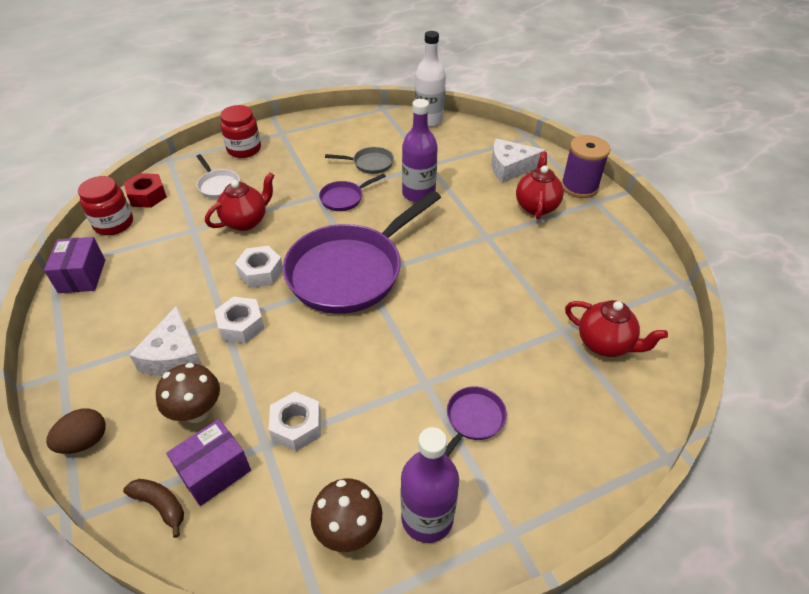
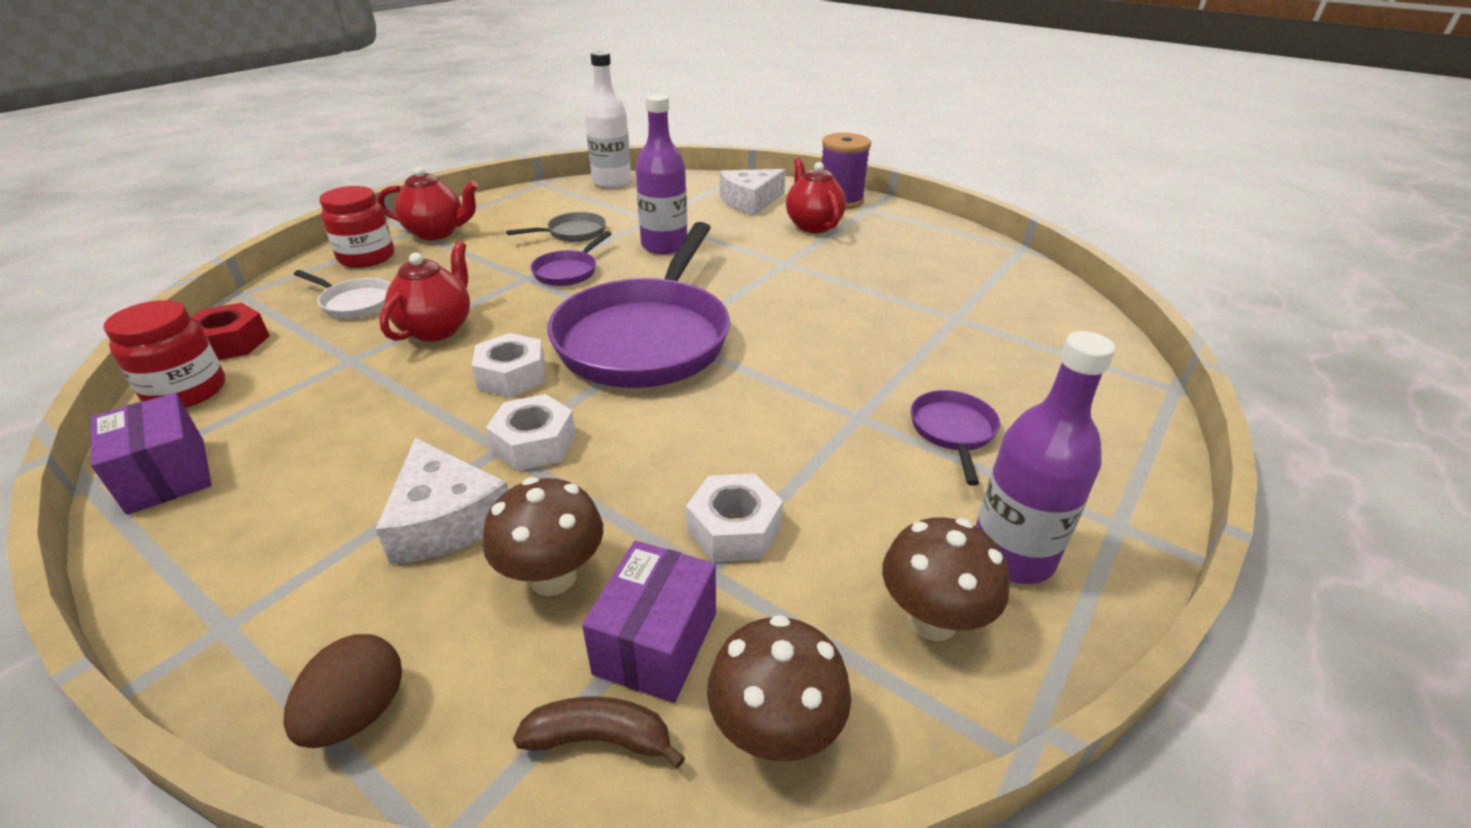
camera: 30 degrees left, 10 degrees down
(230, 544) = (775, 731): none -> brown mushroom
(605, 344) = (1009, 316): red teapot -> red teapot (436, 233)

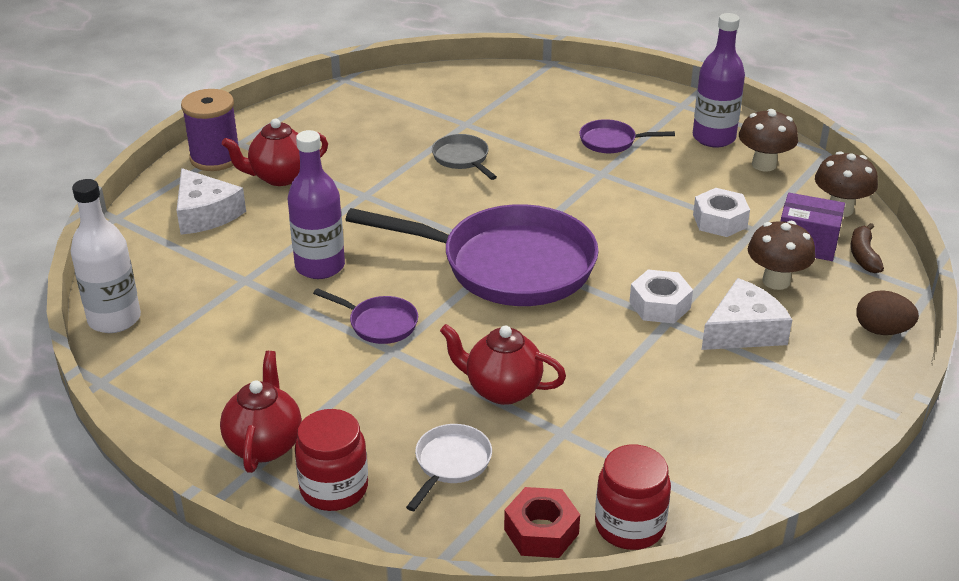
camera: 90 degrees left, 0 degrees up
(167, 475) = (740, 484): purple box -> none
(512, 376) = (575, 330): white nut -> none
(573, 233) = (279, 332): grey pan -> grey pan (462, 159)

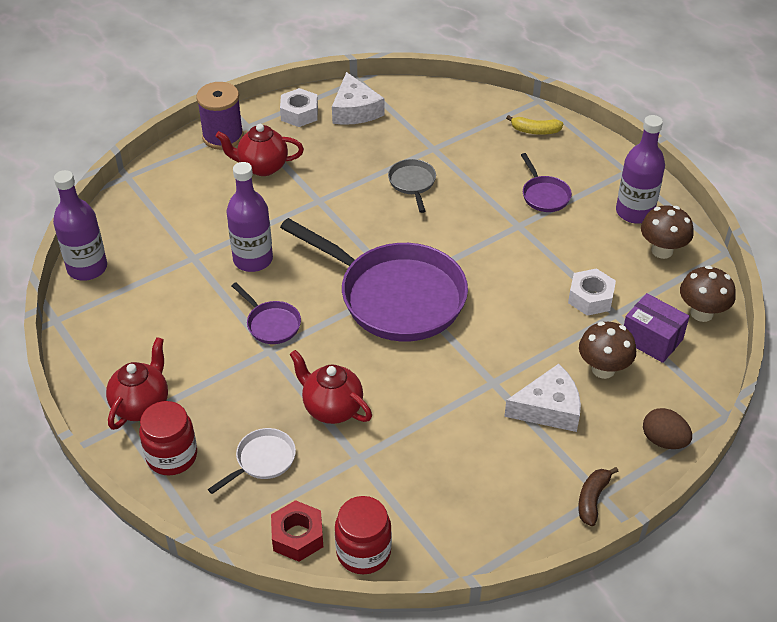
camera: 20 degrees right, 10 degrees up
(114, 319) = (87, 268): white bottle -> purple bottle
(205, 214) = (192, 188): white cheese -> white cheese (355, 110)
(565, 89) = (535, 131): none -> yellow banana
(611, 141) = (544, 195): purple pan -> purple pan turned 135 degrees counterclockwise
(659, 305) = (494, 366): white nut -> white nut (299, 113)
(863, 255) = (693, 364): brown banana -> brown banana (592, 499)

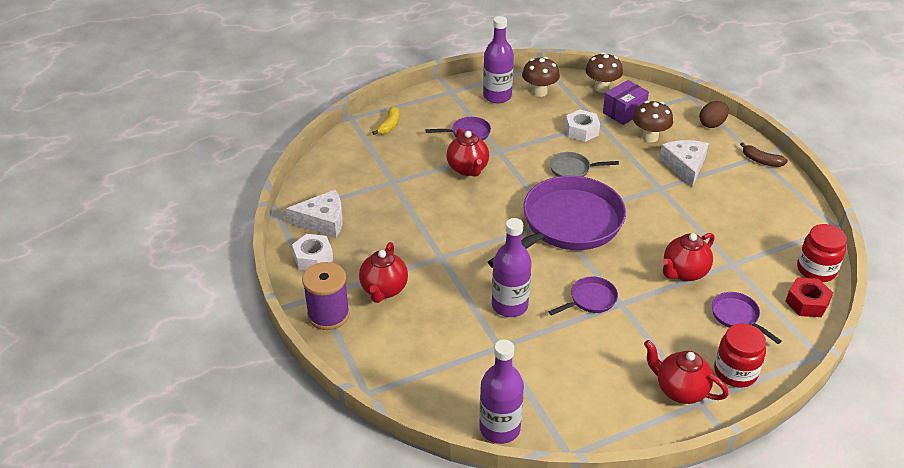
camera: 80 degrees left, 5 degrees down
(262, 460) = (737, 316): white pan -> purple pan
(412, 183) = (434, 199): grey pan -> grey pan (572, 169)
(474, 203) = (468, 169): none -> red teapot

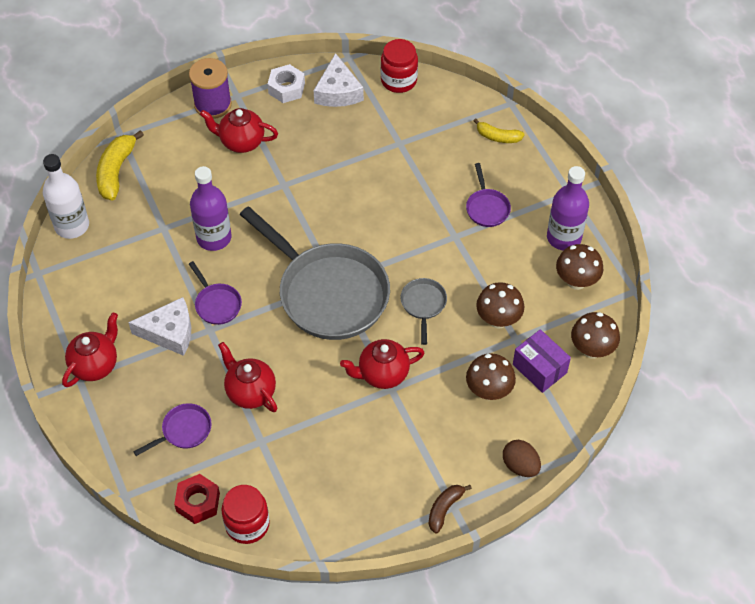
camera: 90 degrees right, 15 degrees up
(420, 393) = (116, 171): none -> yellow banana
(468, 169) = (421, 207): red teapot -> red teapot (382, 374)
(499, 428) = (72, 226): purple bottle -> white bottle
(567, 225) = (328, 293): purple pan -> grey pan
(581, 130) = (498, 320): white nut -> brown mushroom
(685, 166) = (431, 421): white cheese -> white cheese (170, 332)
(735, 372) = (111, 415): red jar -> red jar (399, 80)

